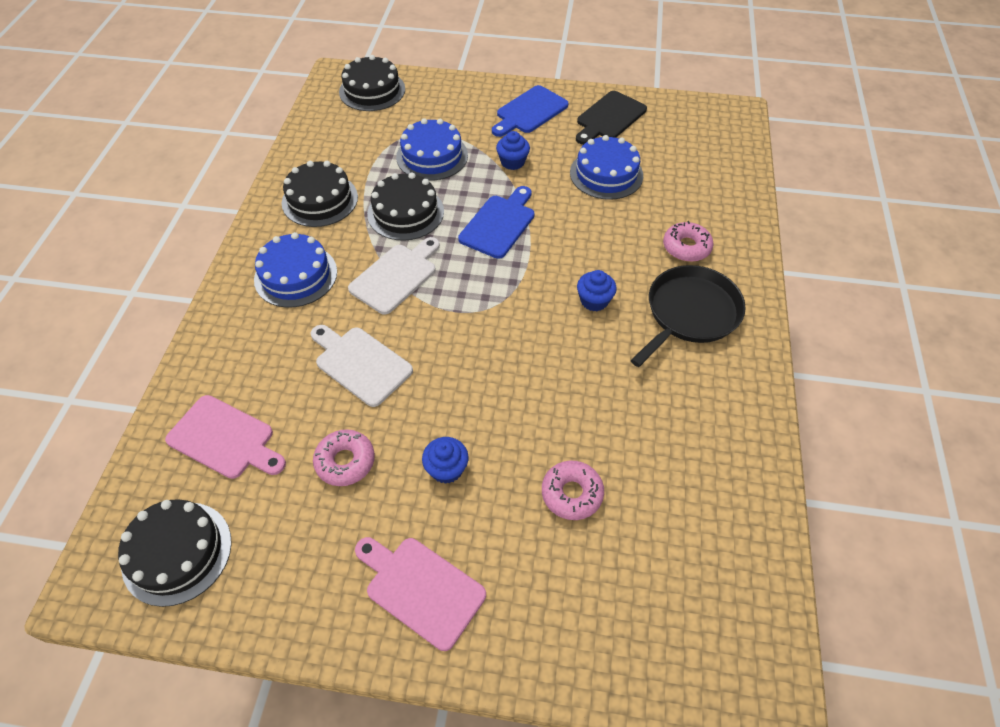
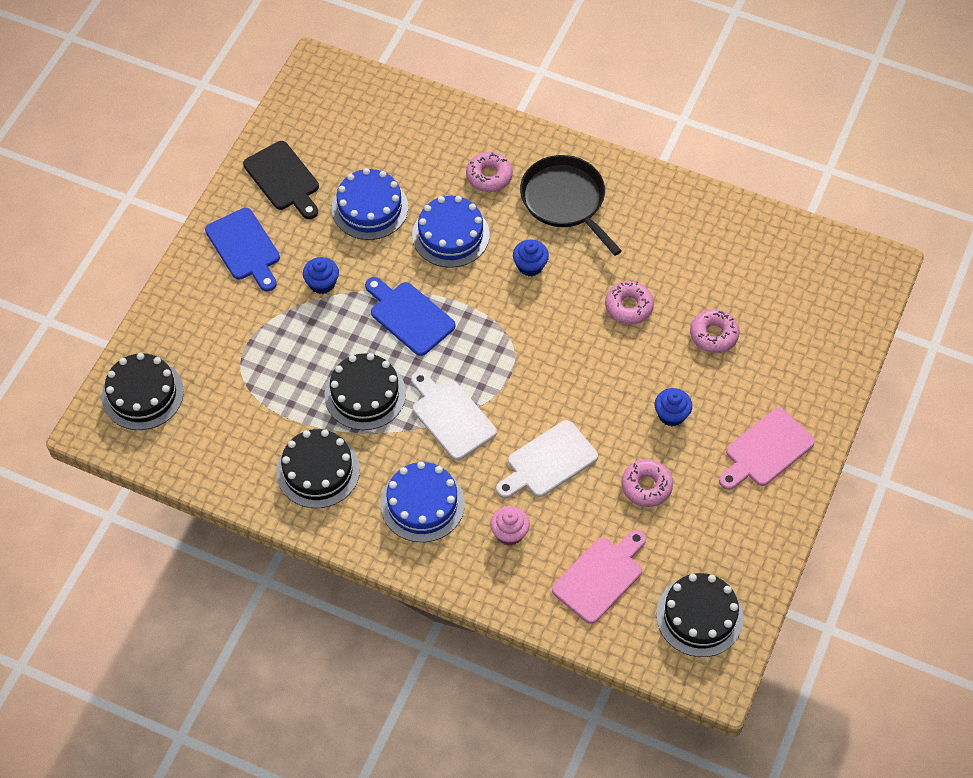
camera: 75 degrees left, 5 degrees up
(271, 348) = (509, 533): none -> pink cupcake
(432, 156) = (285, 354): blue cake -> blue cake (450, 235)
(578, 397) = (628, 307): none -> pink donut

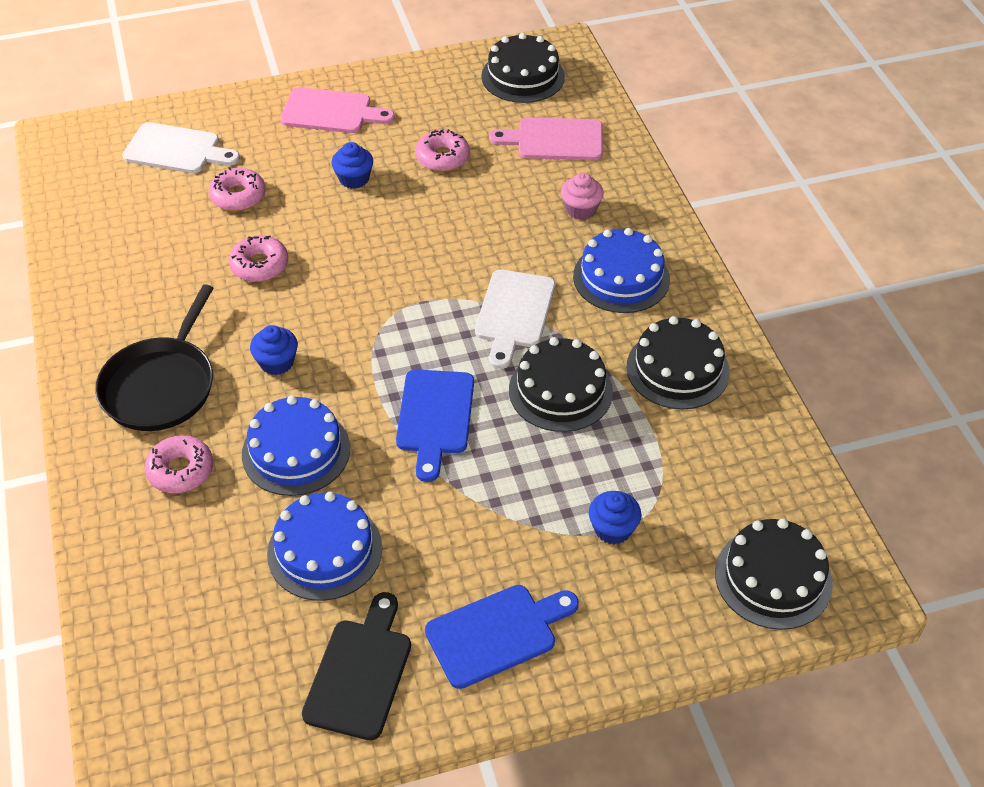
camera: 130 degrees left, 10 degrees down
(245, 247) = (496, 633): blue cutting board -> blue cutting board turned 45 degrees clockwise
(322, 283) = (470, 520): blue cupcake -> blue cupcake (613, 529)
(548, 462) = (486, 225): white cutting board -> white cutting board (177, 150)

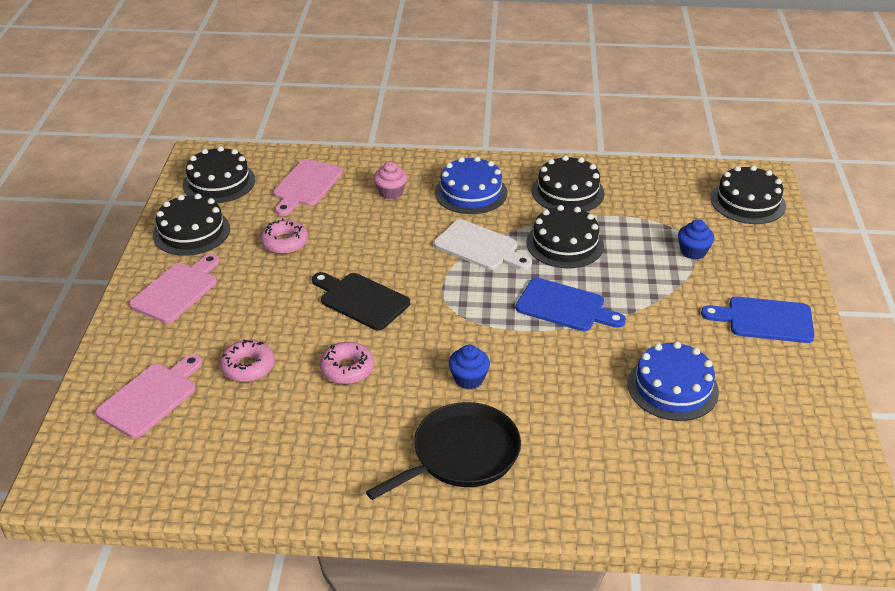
camera: 70 degrees left, 10 degrees down
(161, 385) = (461, 455): black pan -> black pan turned 75 degrees counterclockwise
(177, 150) = (150, 397): white cutting board -> pink cutting board
(181, 470) = (564, 456): pink donut -> none
(296, 451) = (569, 385): blue cake -> none
(354, 179) = (275, 294): blue cupcake -> none
(360, 672) = (784, 390): black cutting board -> black cutting board (361, 300)
(427, 88) = (191, 232): none -> black cake
(496, 633) = (765, 320): blue cutting board -> blue cutting board turned 75 degrees counterclockwise

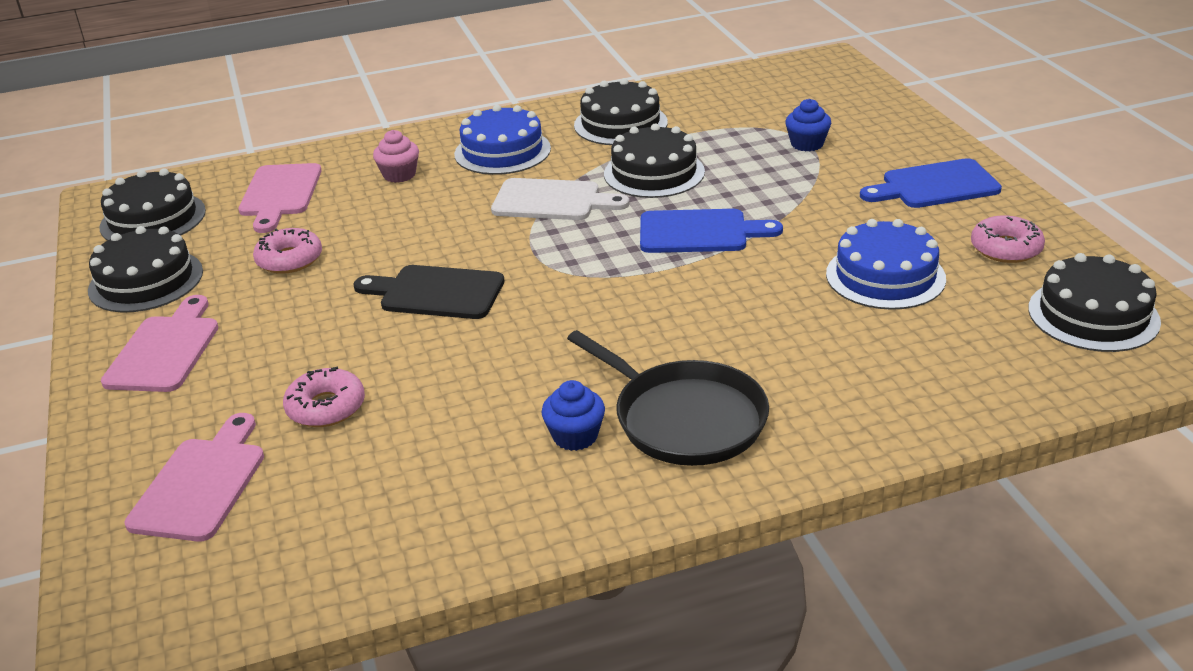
camera: 20 degrees left, 5 degrees down
(347, 369) = (467, 370): pink donut -> pink donut (1006, 248)
(461, 455) = (684, 418): black pan -> black pan turned 105 degrees clockwise
(469, 379) = (635, 336): blue cupcake -> blue cupcake (575, 436)
(747, 202) = (831, 86): black cake -> black cake (1093, 315)

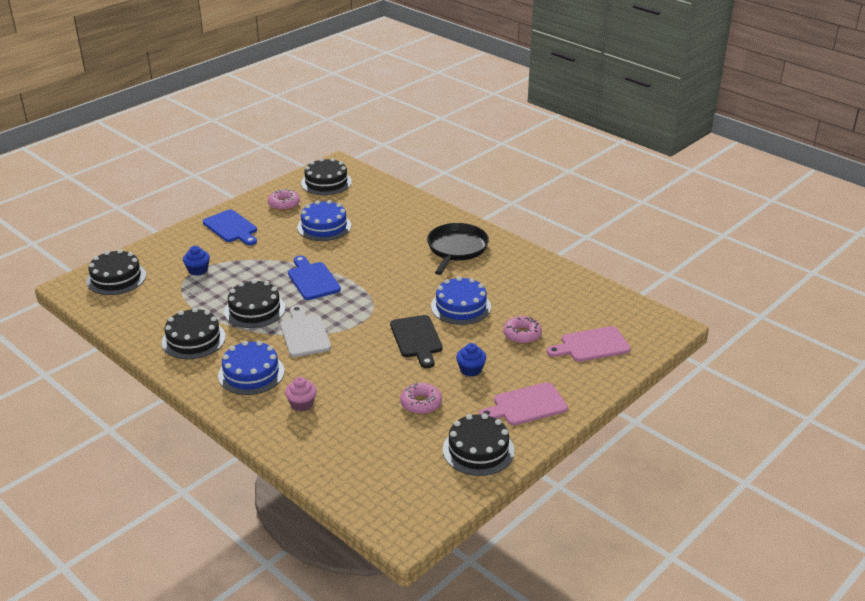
camera: 120 degrees left, 0 degrees up
(153, 219) = (415, 490): black cake -> black cake (116, 278)
(280, 194) = (352, 446): pink cutting board -> none
(478, 363) = (461, 306): none -> blue cake
(575, 436) = (486, 268): blue cupcake -> blue cupcake (470, 370)

